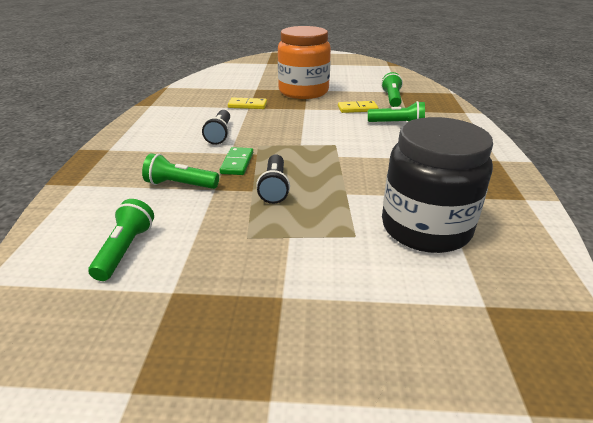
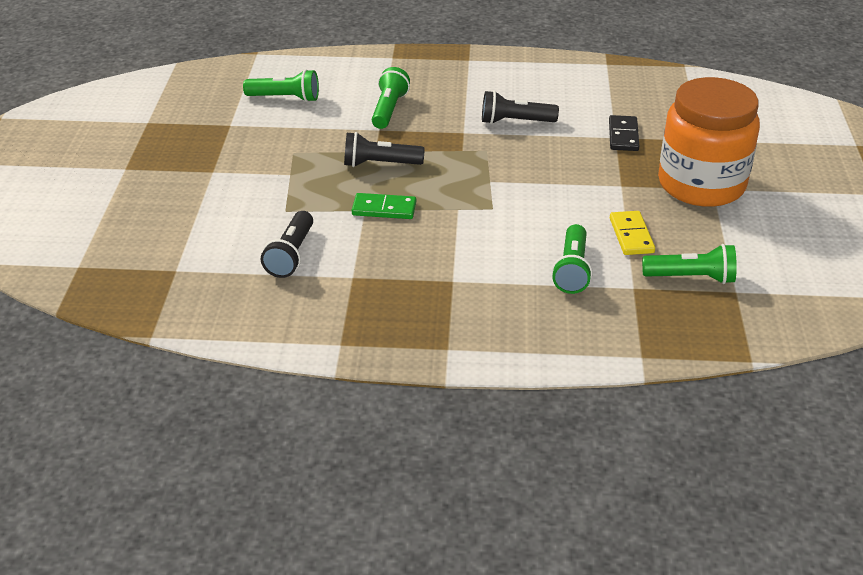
camera: 90 degrees right, 5 degrees up
(237, 163) = (437, 138): green domino -> green domino (384, 209)
(247, 105) = (623, 136): yellow domino -> black domino
(425, 228) = (291, 255): black jar -> black flashlight

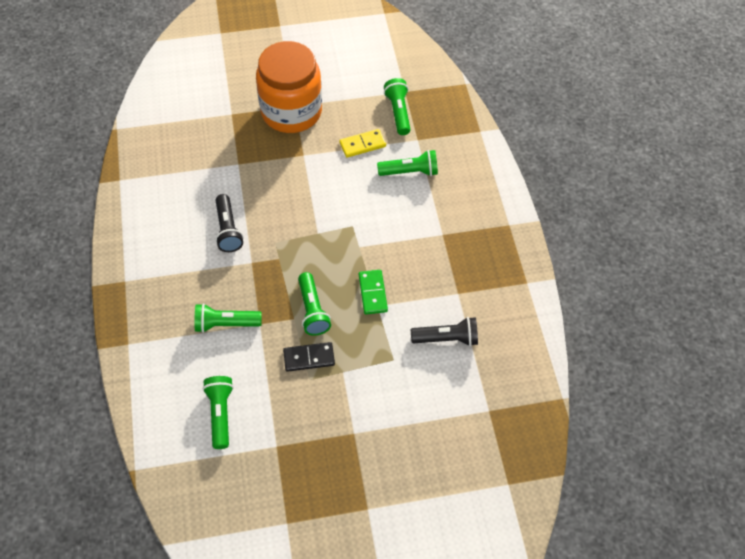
camera: 105 degrees left, 20 degrees up
(380, 164) = (312, 310): black flashlight -> green flashlight
(623, 136) = (235, 159): black domino -> black domino (309, 358)

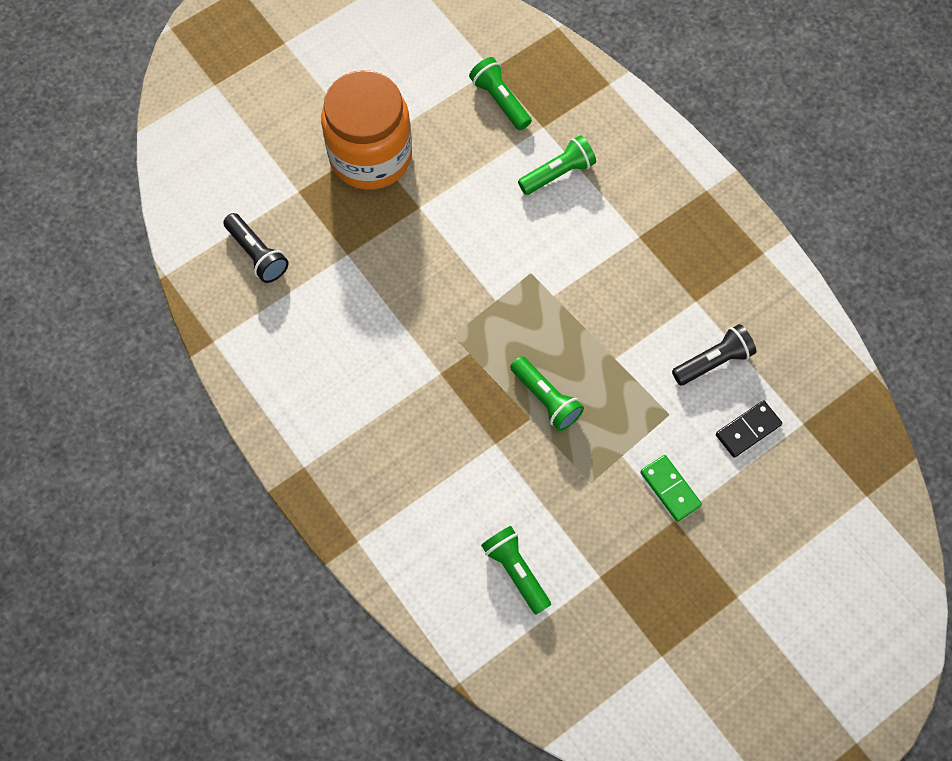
camera: 25 degrees left, 10 degrees up
(225, 324) = (456, 462): green flashlight -> none
(228, 230) = (388, 345): black flashlight -> black flashlight (257, 254)
(309, 358) = (575, 457): black domino -> black domino (748, 430)
(362, 144) = (482, 162): yellow domino -> none
(372, 293) = (601, 345): green domino -> green domino (670, 489)

